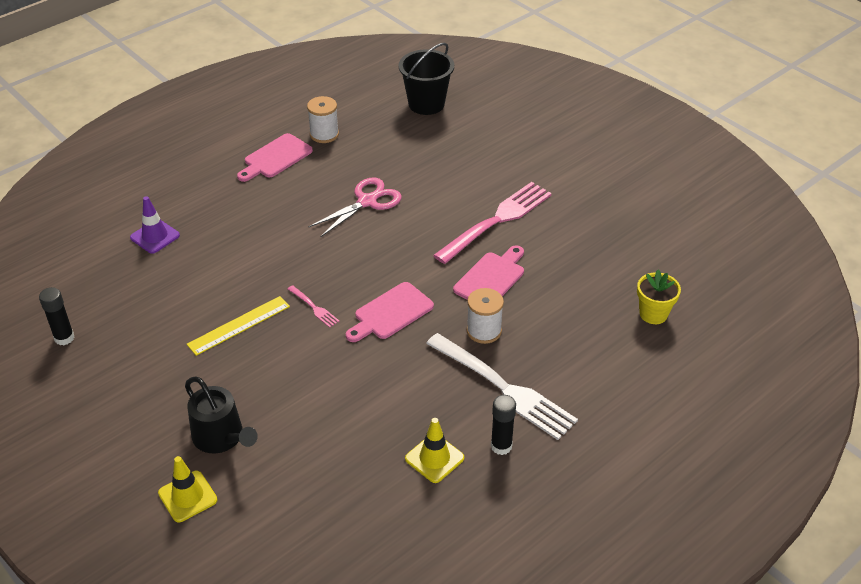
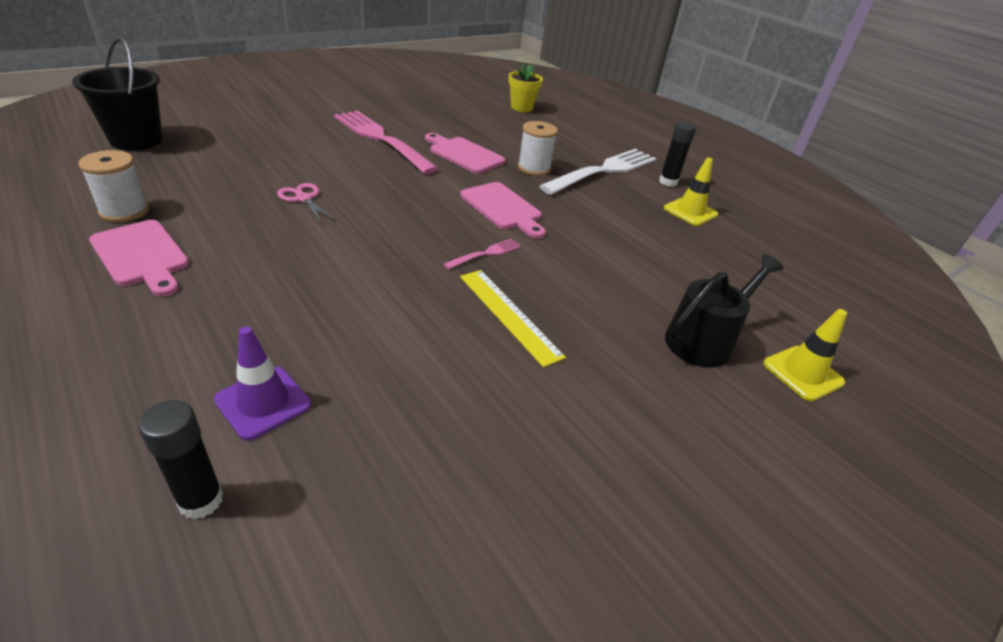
camera: 90 degrees left, 5 degrees down
(64, 338) = (517, 543): black glue stick -> black glue stick (201, 500)
(367, 202) = (304, 199): pink scissors -> pink scissors, size x0.63

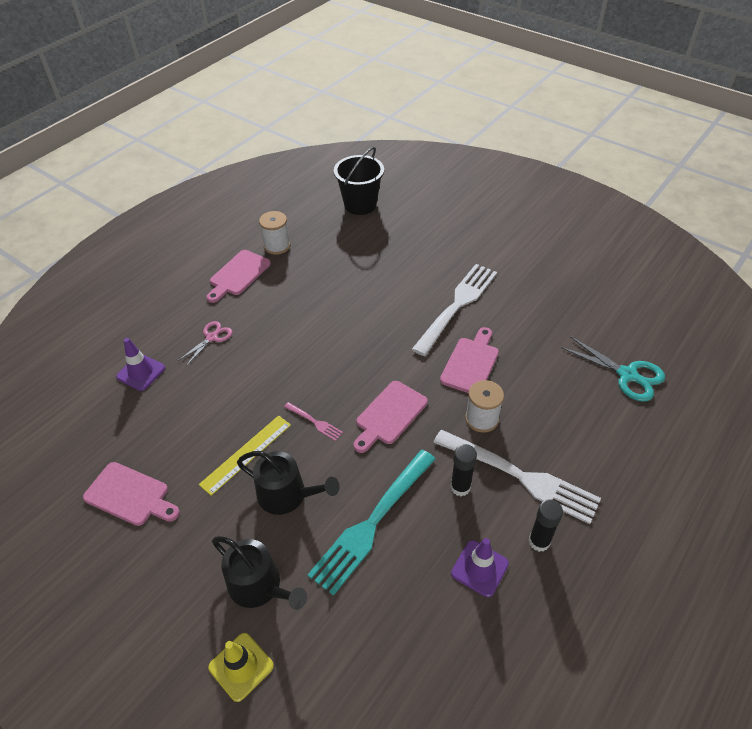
camera: 80 degrees right, 10 degrees up
(201, 500) = (82, 379): black glue stick -> black glue stick (460, 487)
(304, 199) = (334, 305): pink scissors -> pink scissors (211, 337)
(381, 139) = (457, 305): pink fork -> white fork
(521, 108) = (627, 375): yellow flower pot -> turquoise scissors
(536, 449) = (130, 495): none -> pink cutting board
(584, 295) = (287, 495): none -> black watering can
(634, 250) = (372, 523): none -> turquoise fork
(690, 211) = (479, 568): yellow traffic cone -> purple traffic cone

